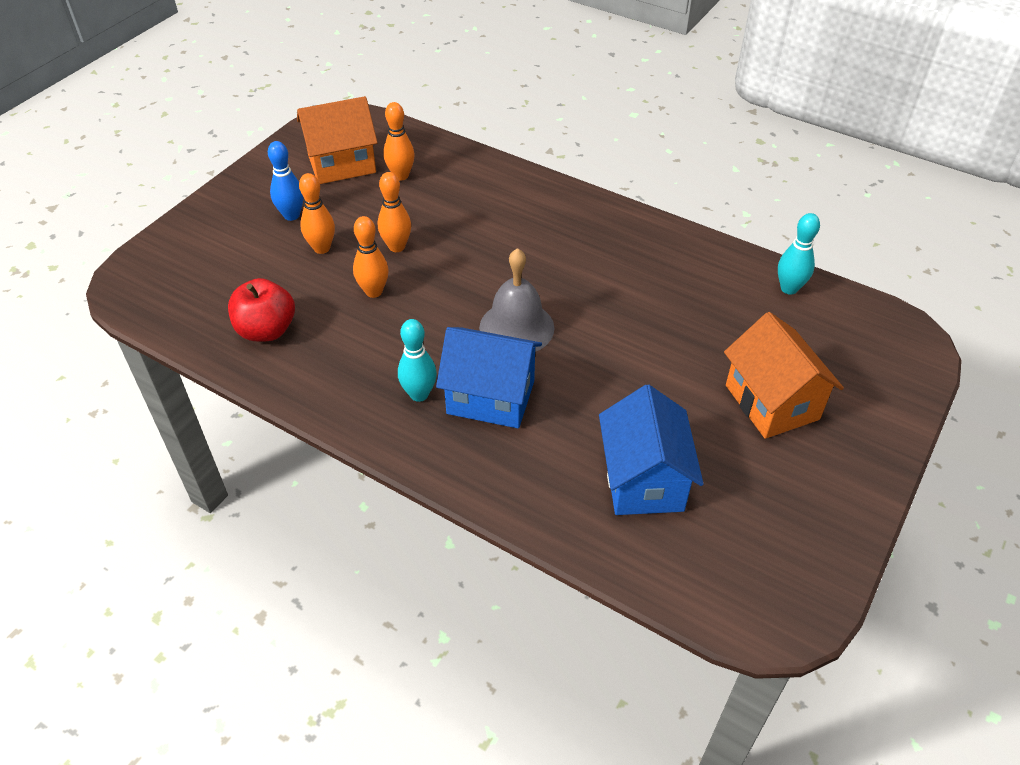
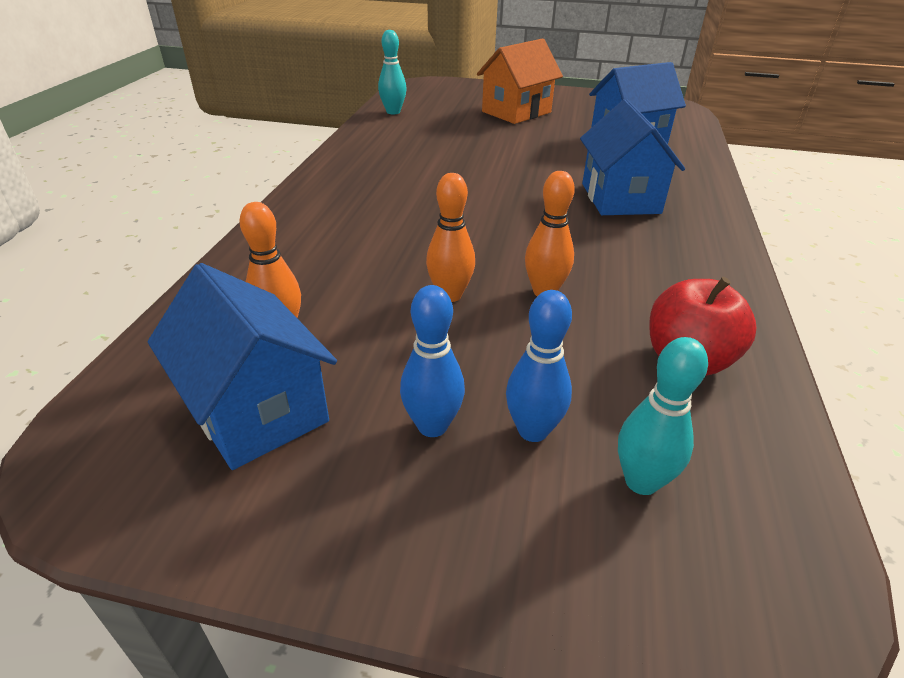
camera: 110 degrees left, 10 degrees down
(264, 247) = (533, 430): none -> blue bowling pin
(322, 248) = (494, 361): orange bowling pin -> none
(342, 164) = (257, 410): orange house -> blue house
(419, 394) = (657, 231): turquoise bowling pin -> turquoise bowling pin (641, 481)
(516, 327) = (525, 200): grey bell -> none

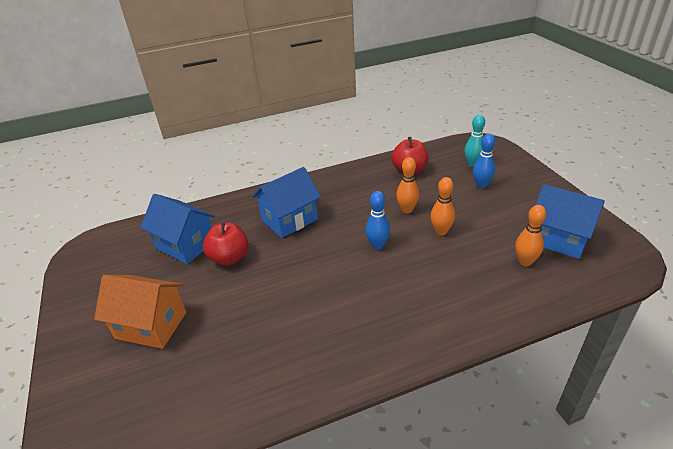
camera: 120 degrees left, 0 degrees up
(257, 410) = (558, 239): blue house -> blue house turned 75 degrees counterclockwise
(393, 112) = (202, 418): turquoise bowling pin -> none
(432, 426) = (507, 202): blue bowling pin -> blue bowling pin (377, 245)
(576, 152) = (229, 258): none -> red apple

